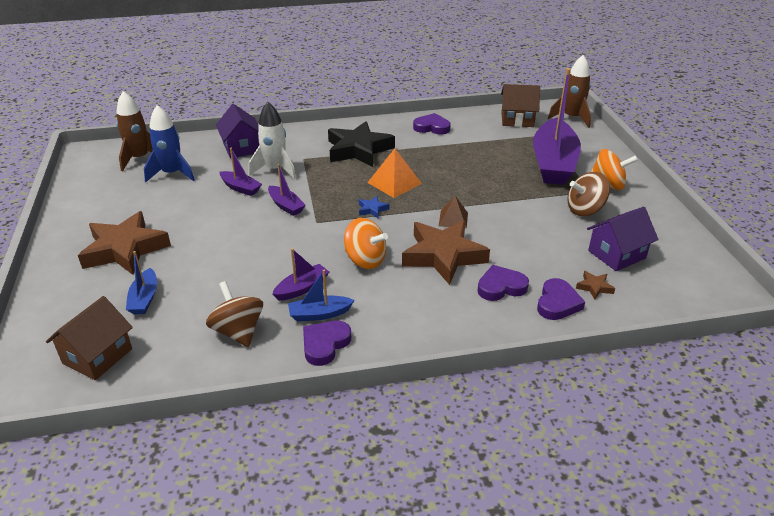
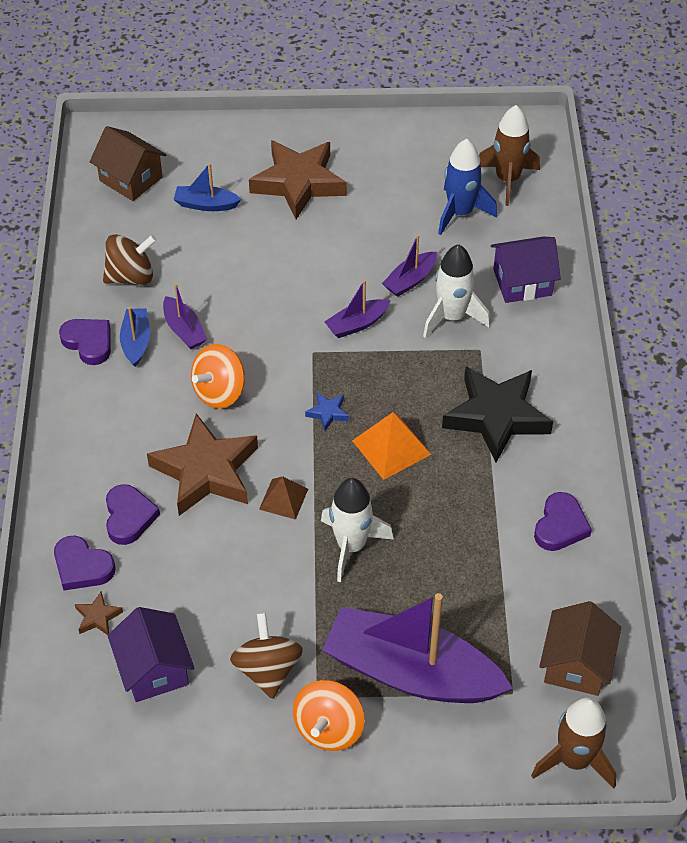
camera: 100 degrees right, 15 degrees up
(478, 190) = (351, 546): none -> white rocket

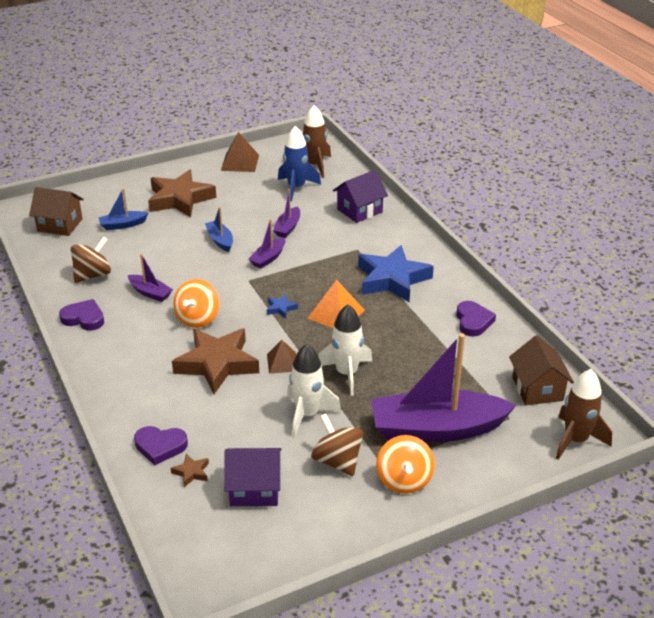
camera: 25 degrees left, 15 degrees down
(129, 517) = (177, 406): purple heart -> none
(136, 342) = (119, 308): blue boat -> blue boat (220, 240)
(154, 669) = (254, 489): purple house -> purple house turned 45 degrees counterclockwise
(410, 142) = (240, 162): none -> brown pyramid
(452, 317) = (328, 238): white rocket -> white rocket (307, 414)
(496, 417) = (392, 279): black star -> blue star

